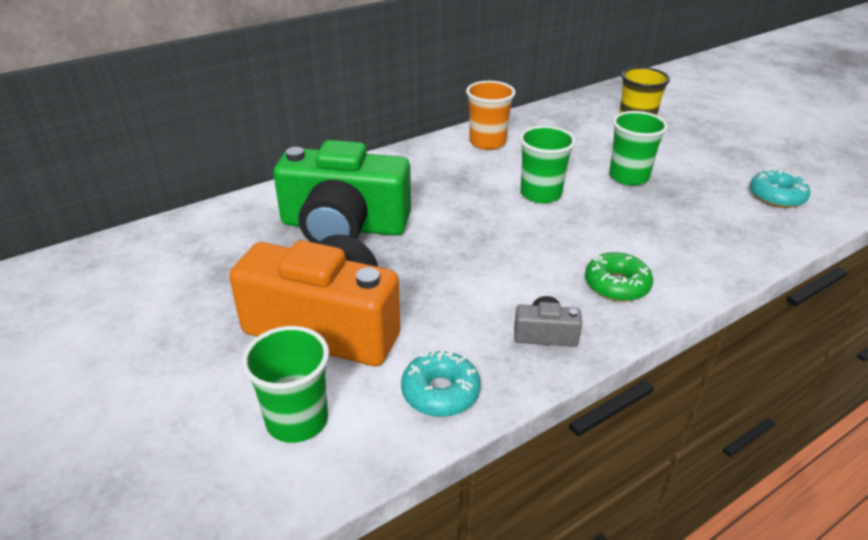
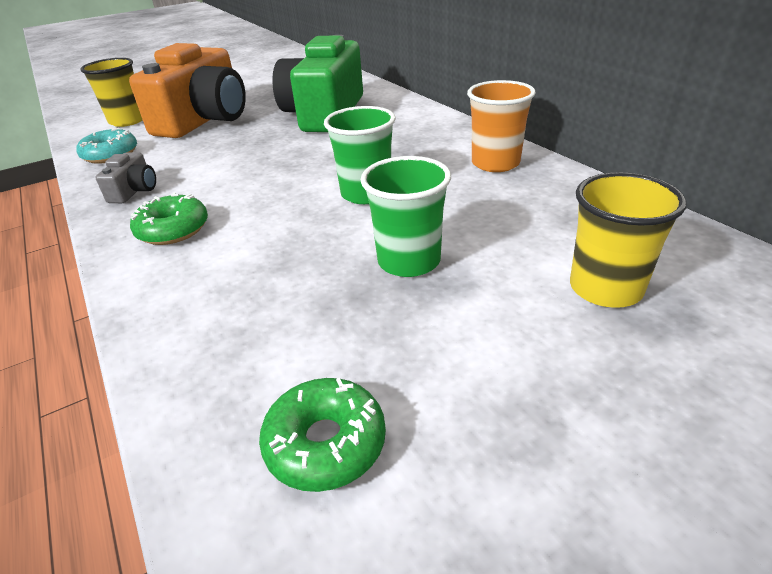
camera: 95 degrees right, 0 degrees up
(297, 420) = (128, 121): green cup -> yellow cup
(776, 196) = (325, 443): turquoise donut -> green donut

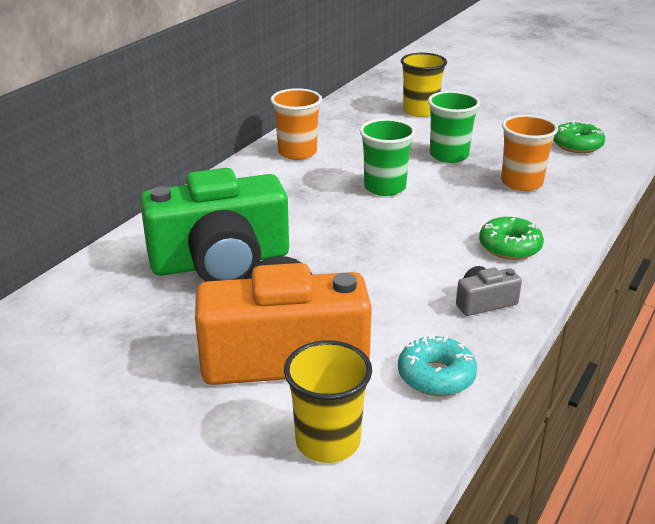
camera: 120 degrees left, 5 degrees down
(273, 295) = (521, 183): none -> orange cup

